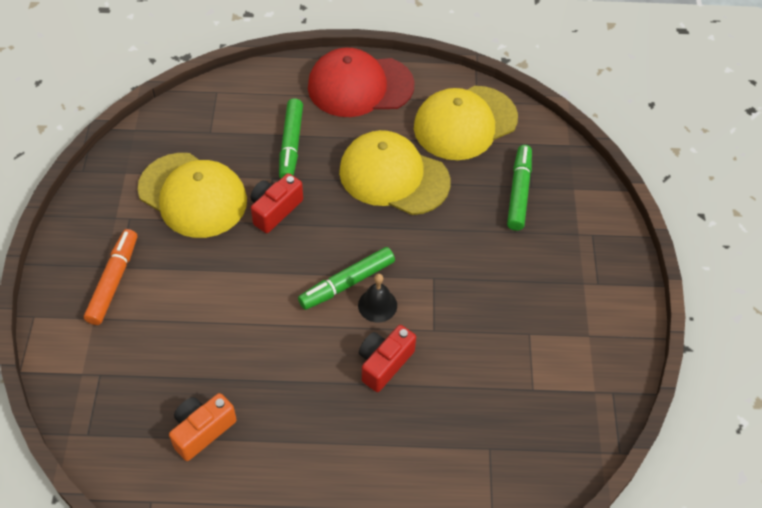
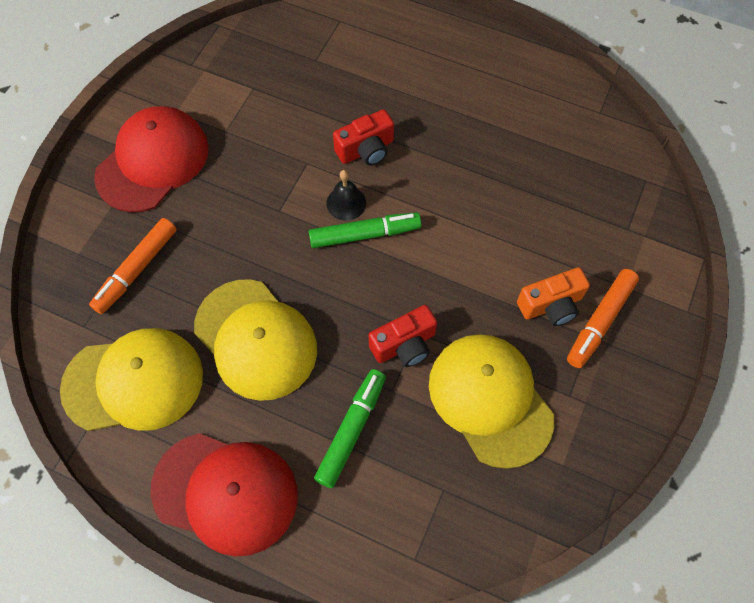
camera: 155 degrees left, 10 degrees up
(202, 431) = (545, 149): orange camera -> orange camera (551, 305)
(519, 192) = (136, 270): green marker -> orange marker
(573, 280) = (153, 161): none -> red cap

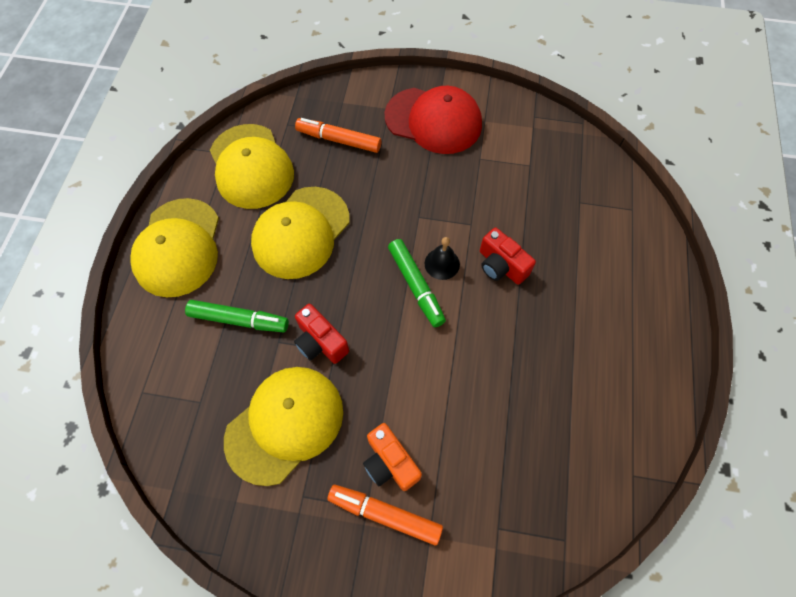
camera: 75 degrees right, 0 degrees up
(225, 492) = (178, 247): red cap -> yellow cap

